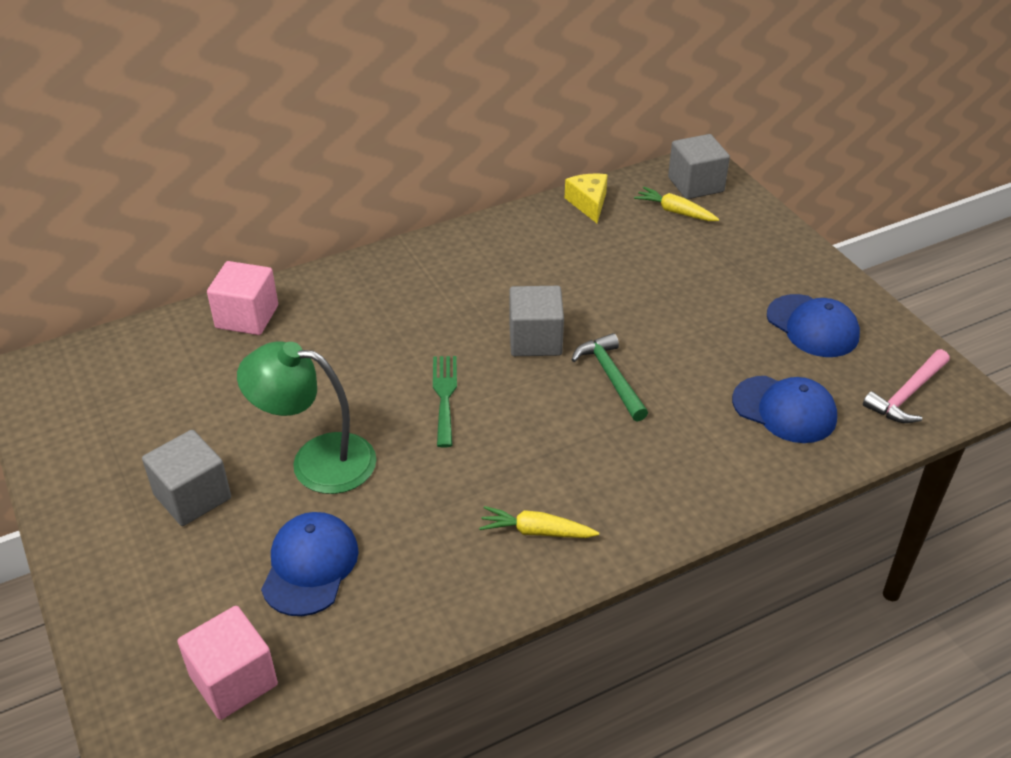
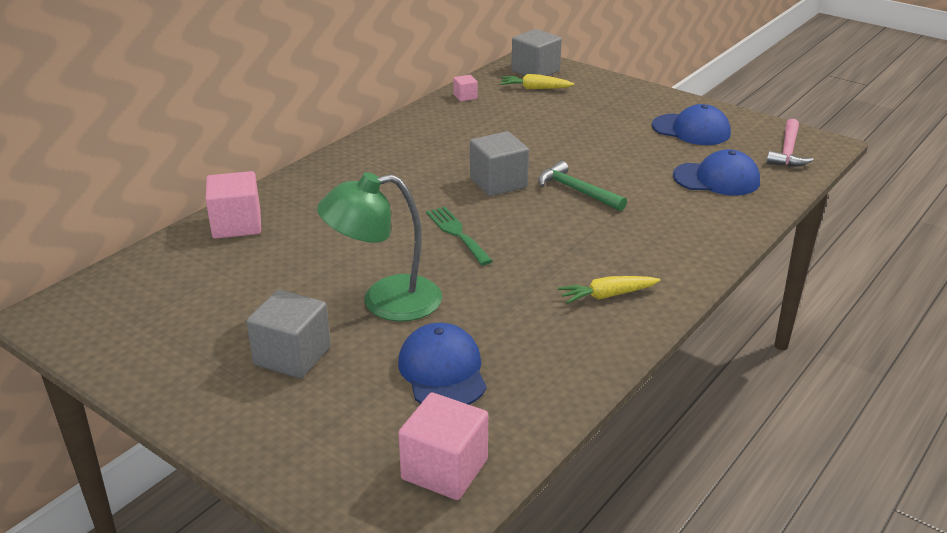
camera: 25 degrees left, 10 degrees down
(588, 203) = (465, 96): yellow cheese -> pink cube

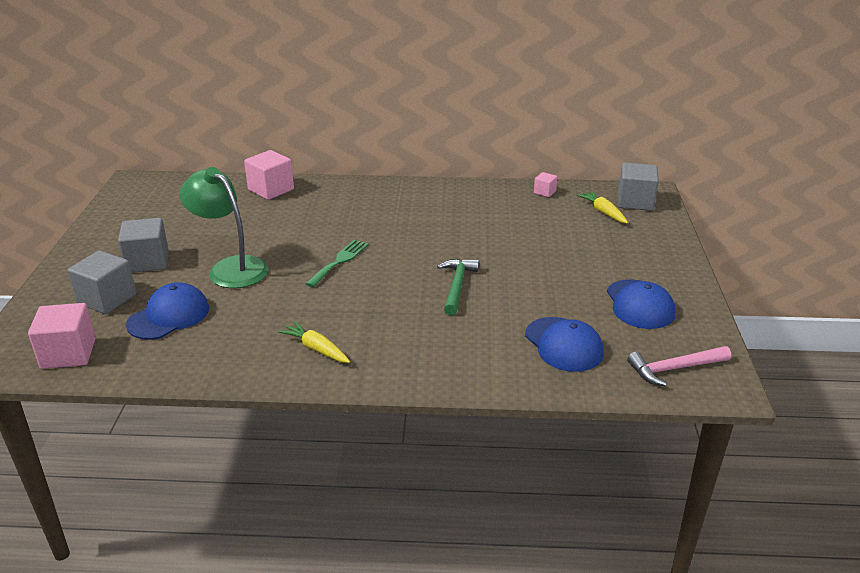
camera: 55 degrees right, 0 degrees up
(498, 183) = (428, 251): grey cube -> grey cube (107, 299)

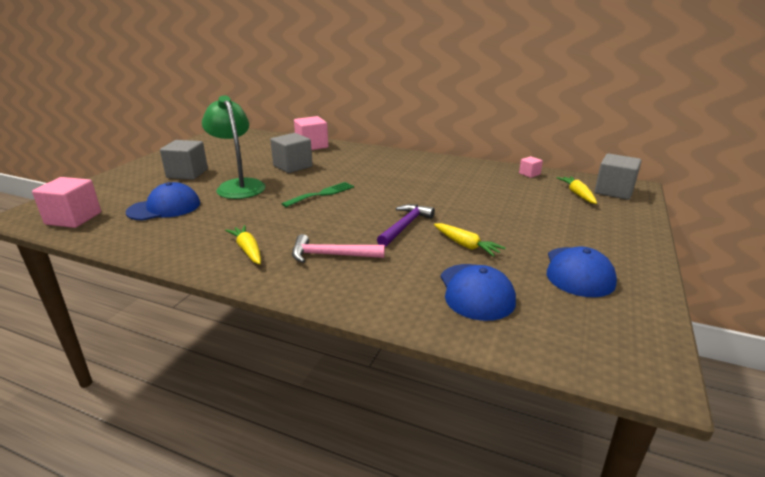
camera: 20 degrees right, 5 degrees down
(107, 299) = (137, 190): grey cube -> grey cube (293, 166)
(457, 286) = (405, 226): green hammer -> purple hammer
(528, 296) = (465, 245): none -> yellow carrot
(674, 369) = (591, 341): pink hammer -> pink hammer (331, 255)

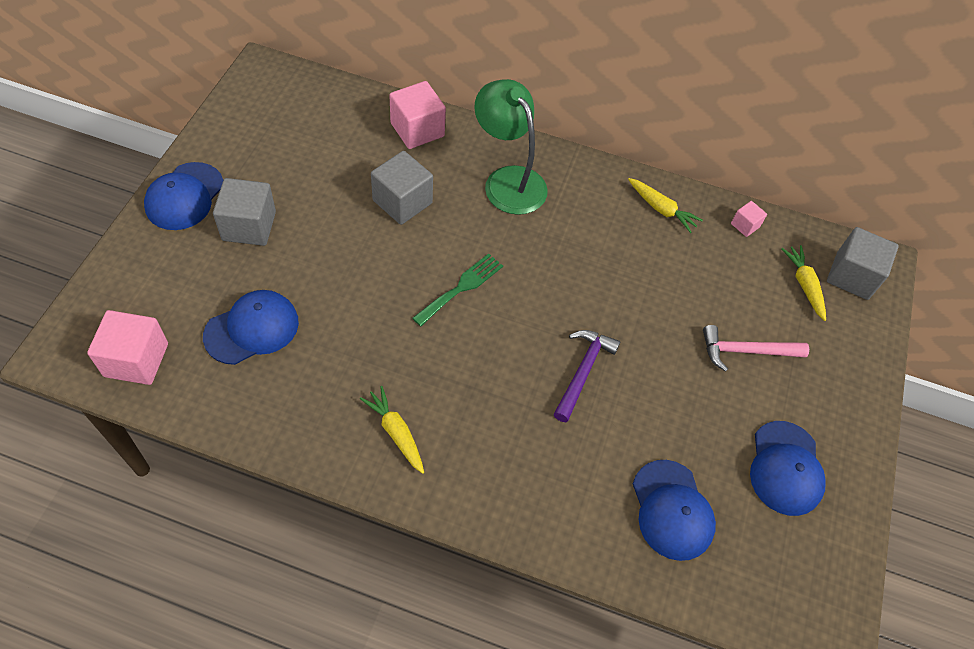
camera: 10 degrees left, 30 degrees up
(152, 165) = (184, 196): none -> blue cap
(238, 186) = (337, 264): green lamp -> green lamp (508, 180)
(331, 255) = (500, 441): pink hammer -> pink hammer (745, 351)
(465, 245) = (659, 415): yellow carrot -> yellow carrot (661, 209)

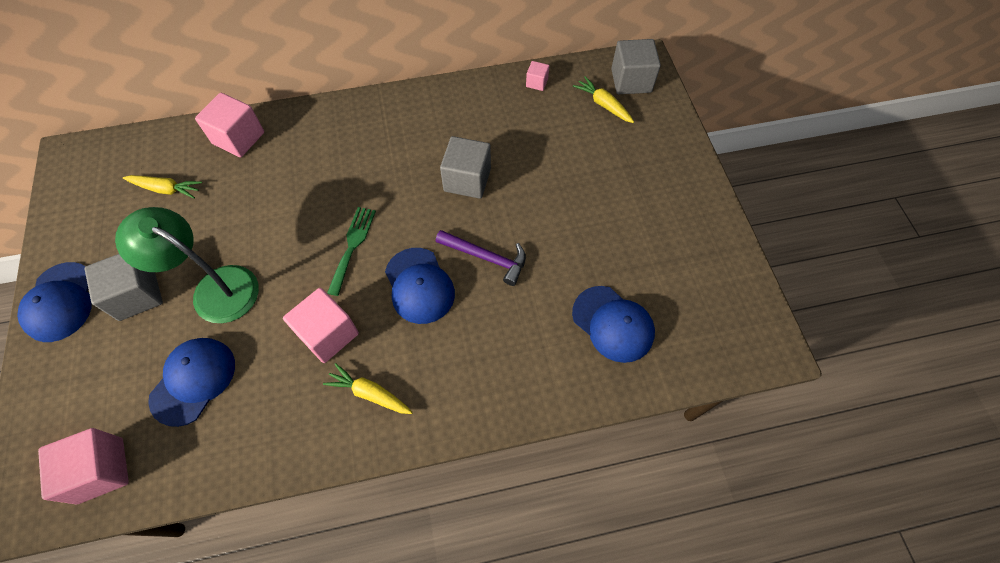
camera: 25 degrees left, 5 degrees up
(391, 356) = (328, 334): none -> pink cube
(402, 202) = (261, 203): grey cube -> grey cube (467, 180)
(508, 180) = (338, 141): green lamp -> green lamp (214, 288)
(583, 371) = (486, 258): purple hammer -> purple hammer turned 120 degrees clockwise
(661, 209) = (469, 102): yellow carrot -> yellow carrot (166, 189)
(745, 351) = (592, 175): pink hammer -> none
(785, 468) = (670, 245): blue cap -> blue cap (419, 286)

